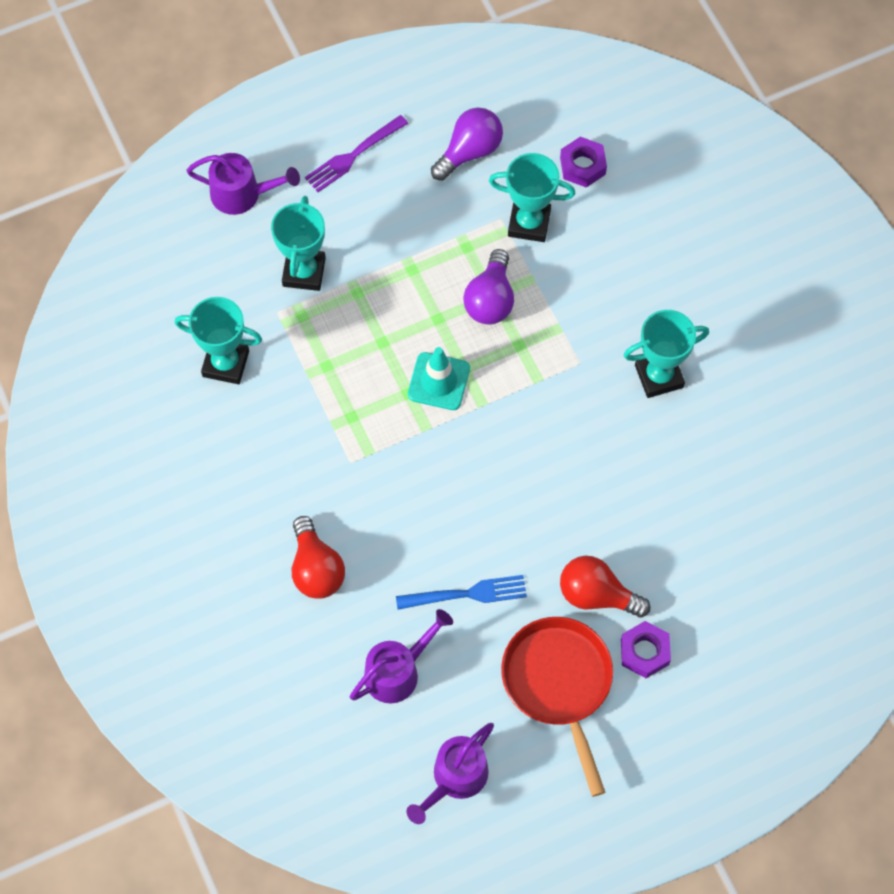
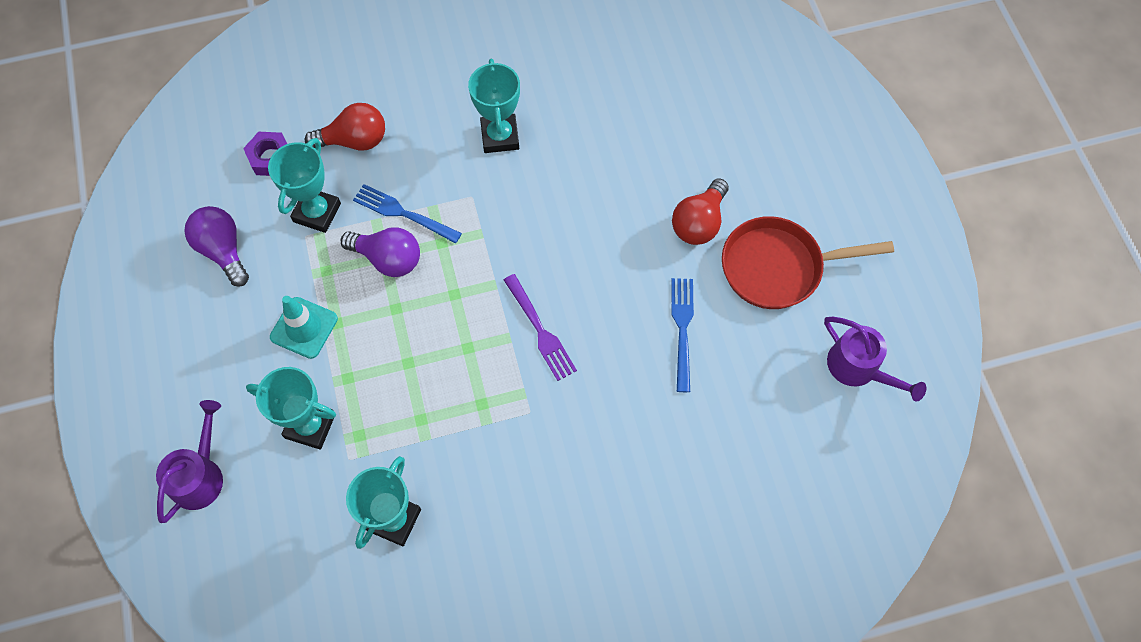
camera: 80 degrees left, 0 degrees up
(316, 569) = (636, 461): red light bulb -> red light bulb (354, 140)
(353, 155) = (191, 358): purple fork -> purple fork (540, 330)
(398, 671) = (750, 401): purple watering can -> none
(439, 381) = (462, 318): turquoise traffic cone -> turquoise traffic cone (304, 328)
(545, 302) = (403, 213): none -> blue fork
(644, 652) = (756, 195): purple nut -> none

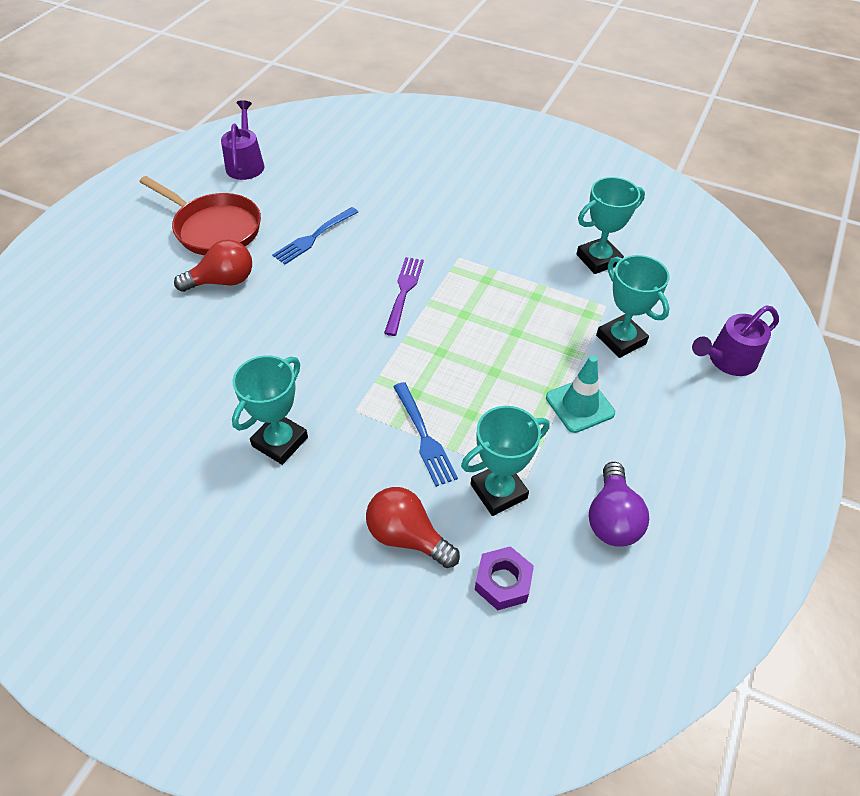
camera: 140 degrees left, 15 degrees down
(388, 259) = (469, 410): purple light bulb -> none

